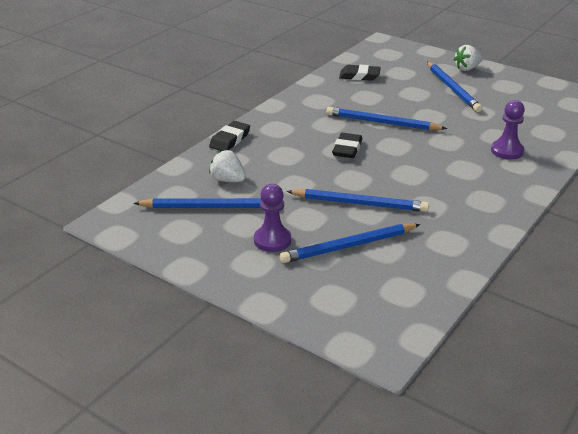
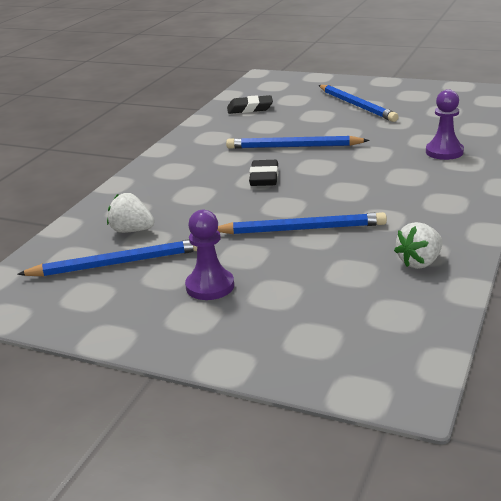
camera: 10 degrees left, 5 degrees down
(230, 140) = (121, 189): black eraser -> none
(349, 246) = (307, 276): blue pencil -> none
(467, 68) = (363, 86): white strawberry -> white strawberry (420, 262)

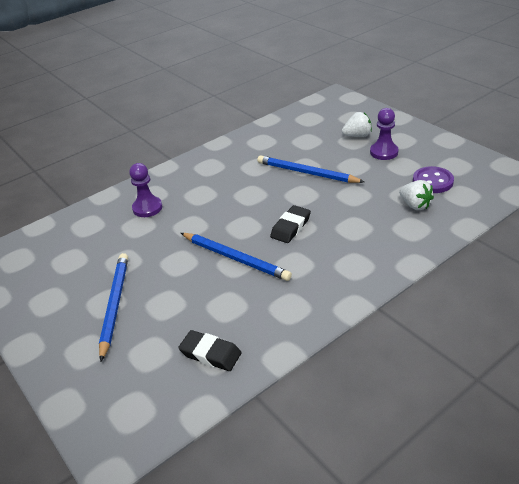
camera: 150 degrees left, 10 degrees up
(116, 263) = (432, 181): blue pencil -> purple button
(420, 262) = (270, 136): white strawberry -> white strawberry (357, 136)

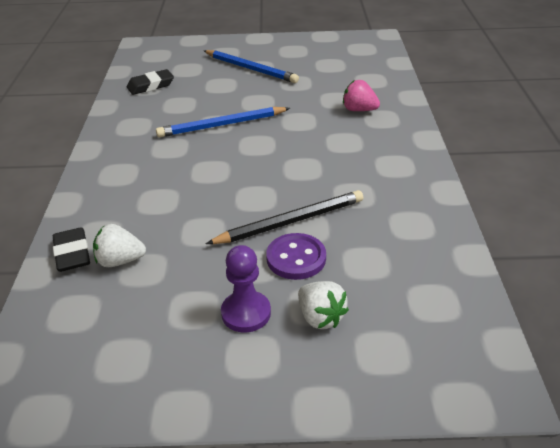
camera: 125 degrees right, 0 degrees up
(147, 208) = (359, 110): purple pawn -> pink strawberry
(290, 227) = (216, 167): black eraser -> black eraser (72, 253)
(307, 173) = (290, 222): blue pencil -> black pencil
(357, 136) = (320, 317): white strawberry -> white strawberry turned 60 degrees counterclockwise
(432, 181) = (130, 308): purple button -> purple button (296, 258)

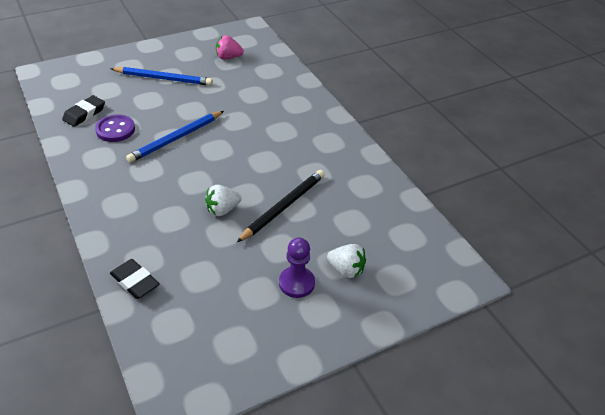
camera: 30 degrees left, 5 degrees up
(120, 261) = (178, 275): white strawberry -> white strawberry (222, 210)
(296, 258) = (304, 233): purple button -> purple button (115, 130)
(359, 110) = (276, 100): pink strawberry -> pink strawberry (228, 57)

